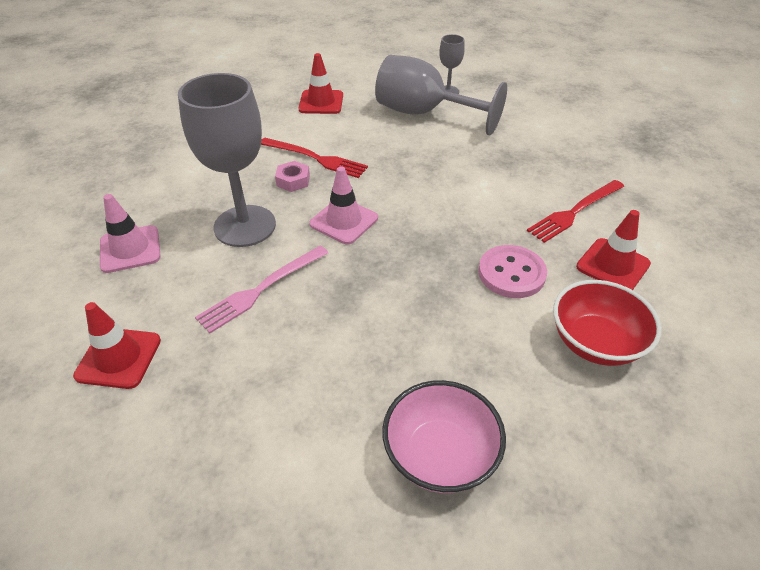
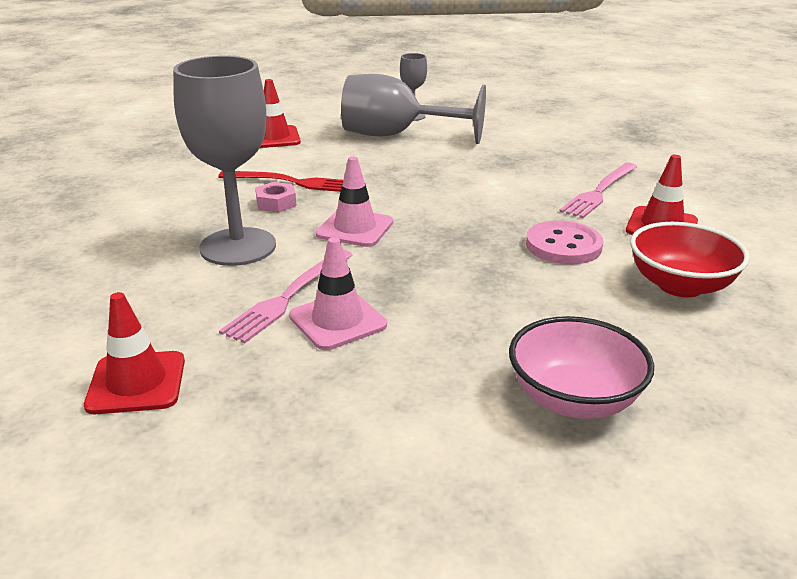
camera: 15 degrees left, 15 degrees down
(130, 249) = (100, 285): pink traffic cone -> pink traffic cone (338, 321)
(575, 211) = (599, 191): red fork -> pink fork

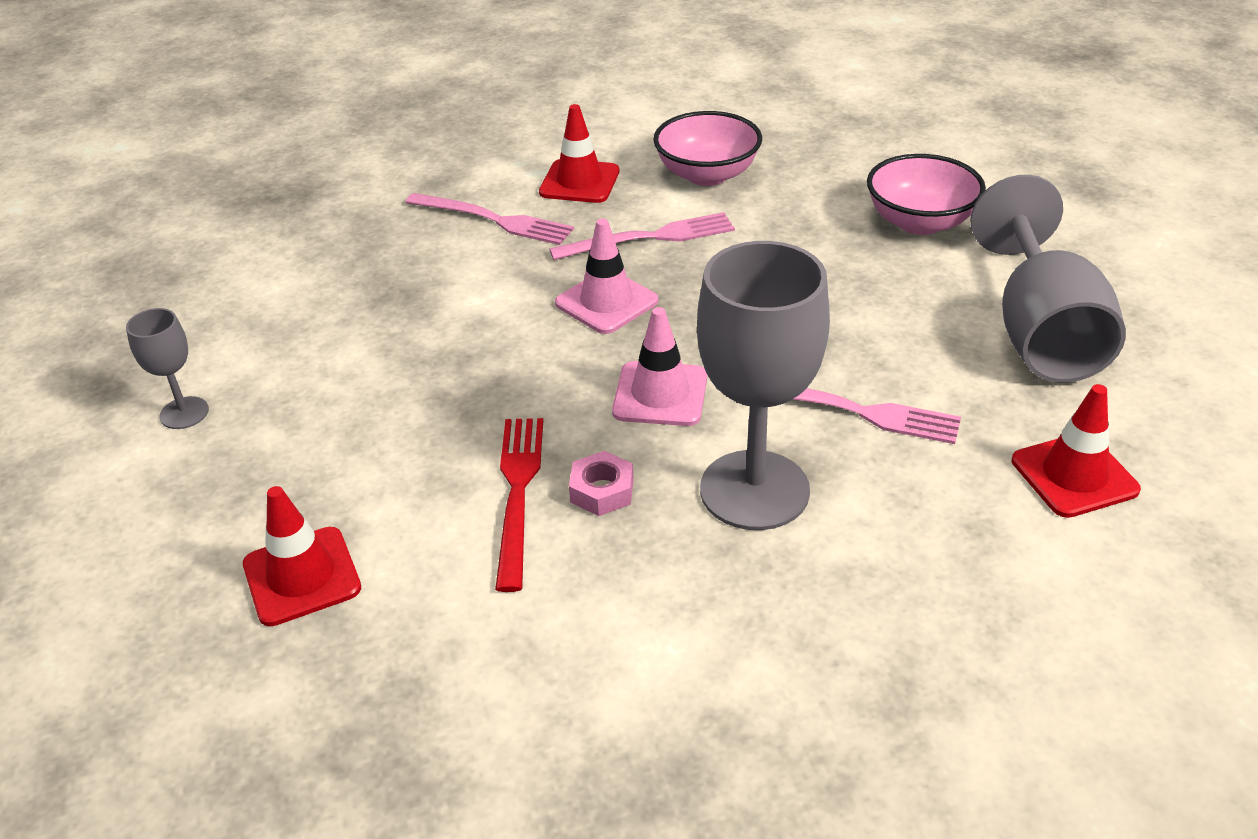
camera: 100 degrees left, 10 degrees up
(338, 321) = (881, 364): pink traffic cone -> pink traffic cone (606, 302)
(396, 135) = (289, 417): grey goblet -> grey goblet (1041, 333)
(563, 246) = (649, 238): pink button -> pink fork
(680, 285) = (707, 174): red bowl -> pink bowl

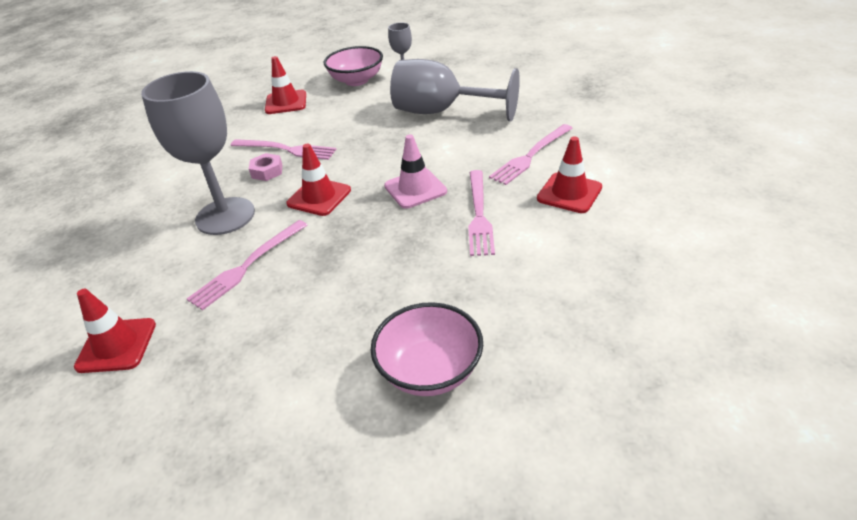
camera: 110 degrees right, 0 degrees up
(518, 493) = (286, 149): red fork -> pink fork
(660, 394) = (319, 197): pink traffic cone -> red traffic cone
(707, 174) = (560, 257): pink bowl -> pink bowl (356, 80)
(1041, 333) = (242, 391): grey goblet -> grey goblet (441, 112)

